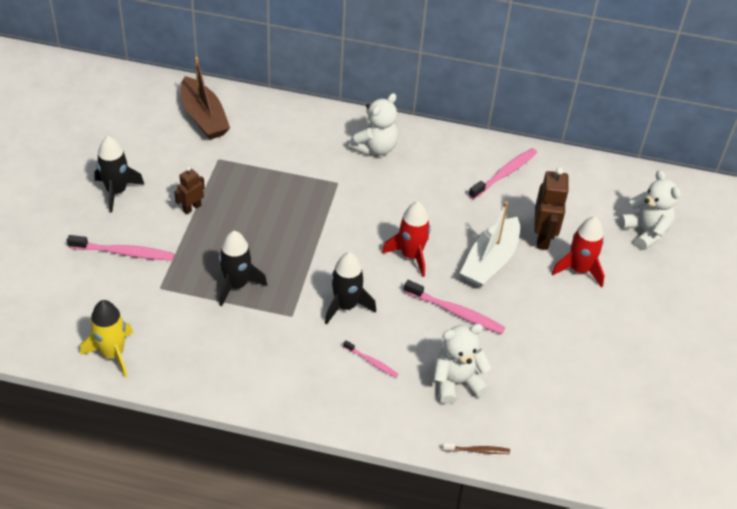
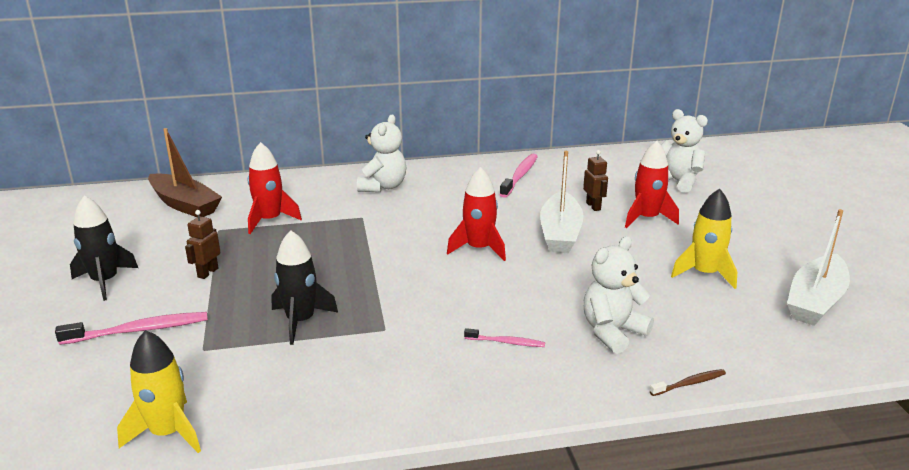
camera: 20 degrees left, 20 degrees down
(262, 161) = (270, 220): none -> red rocket
(346, 306) = (441, 304): black rocket -> none
(455, 312) = (560, 278): pink toothbrush -> none
(543, 237) = (593, 206): brown robot -> brown robot, size x0.59
(577, 352) = (704, 274): none -> yellow rocket
(644, 414) = (815, 301): none -> white boat

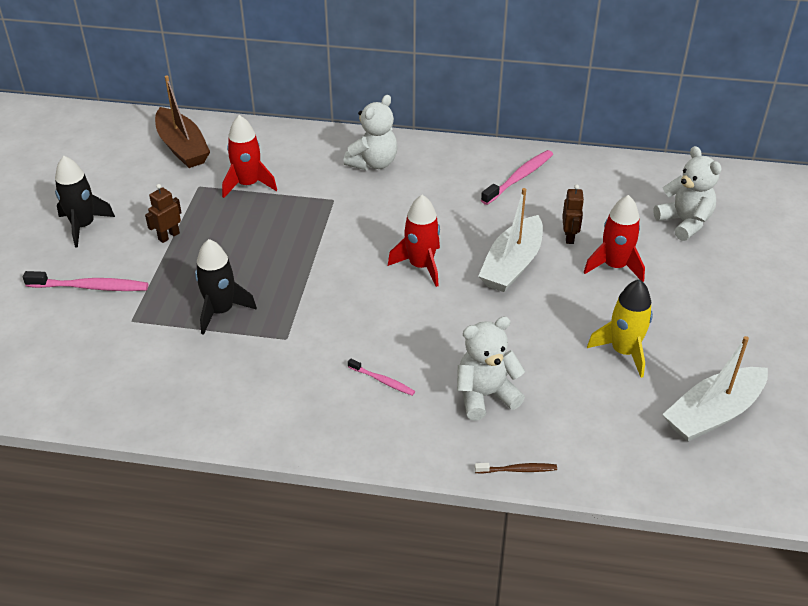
camera: 20 degrees right, 15 degrees up
(168, 433) = (74, 395): yellow rocket -> none

